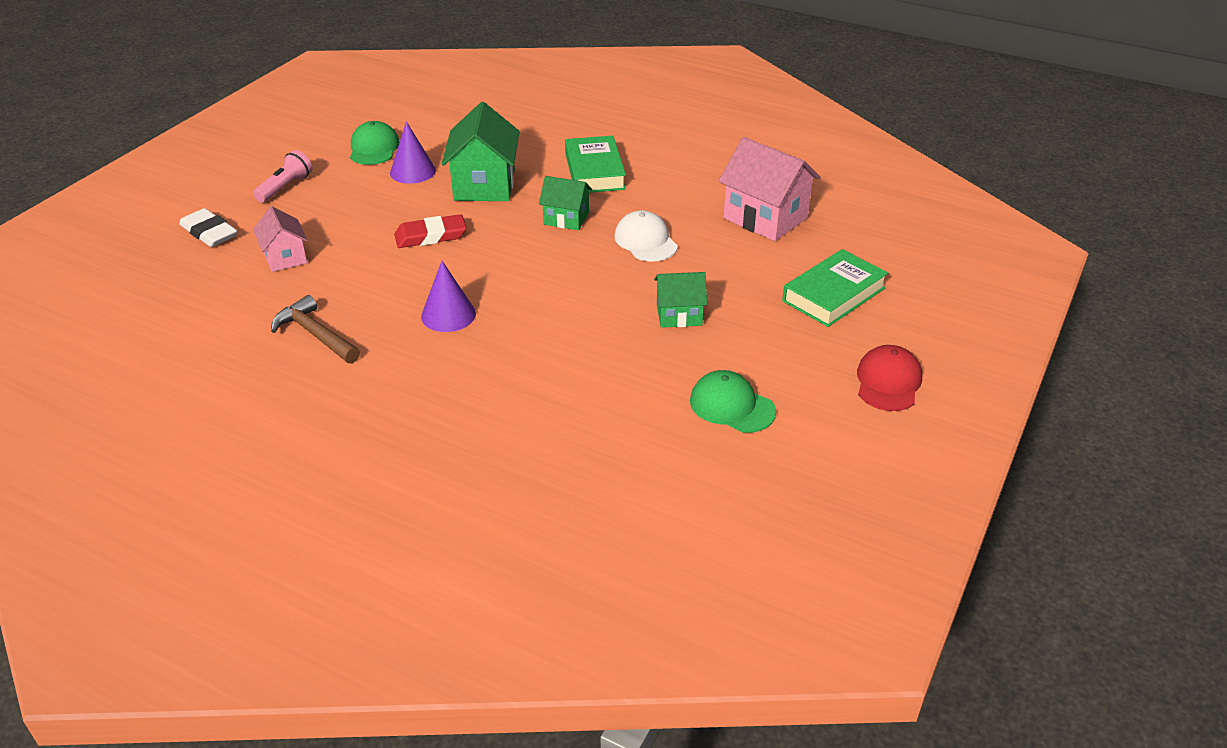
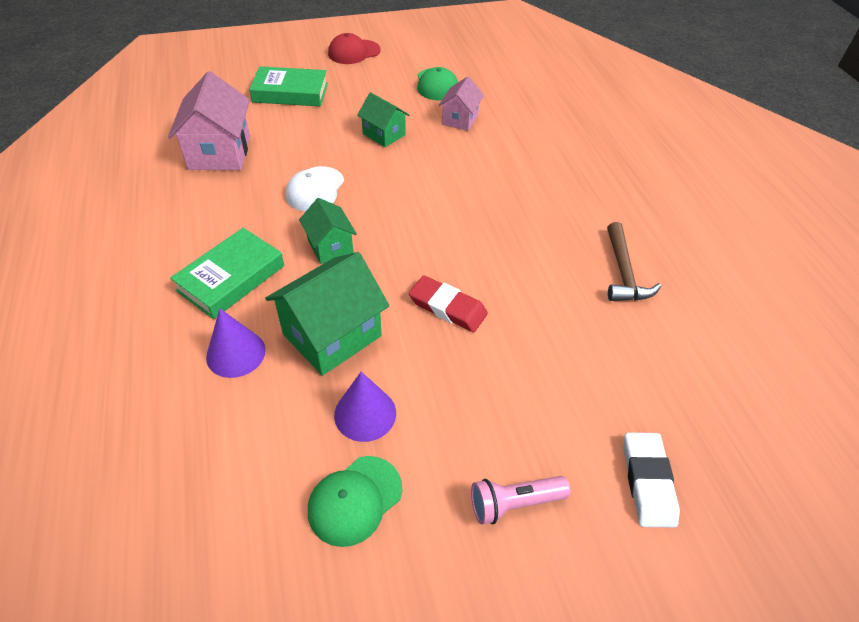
camera: 135 degrees left, 10 degrees up
(285, 257) = (592, 377): pink house -> pink house (460, 119)
(448, 315) = (515, 225): purple cone -> purple cone (236, 353)

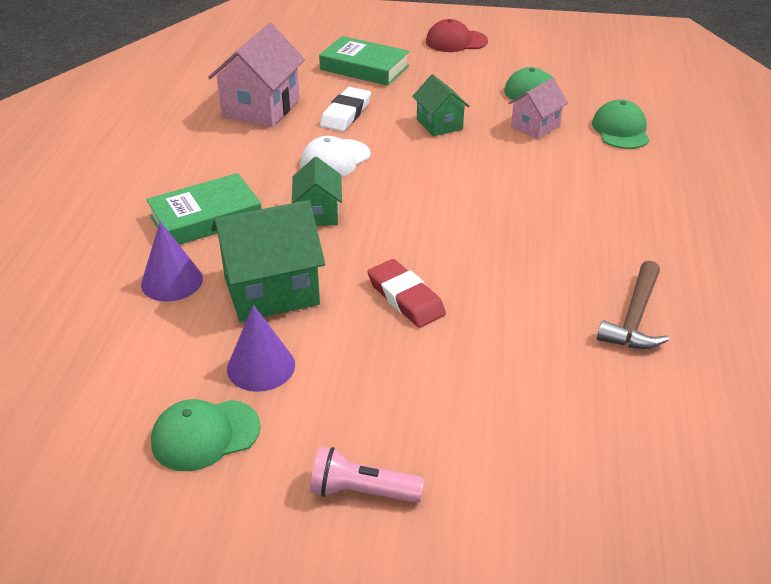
camera: 25 degrees right, 10 degrees down
(524, 108) = (620, 130): none -> green cap
(647, 481) = (525, 522): white eraser -> white eraser (346, 114)

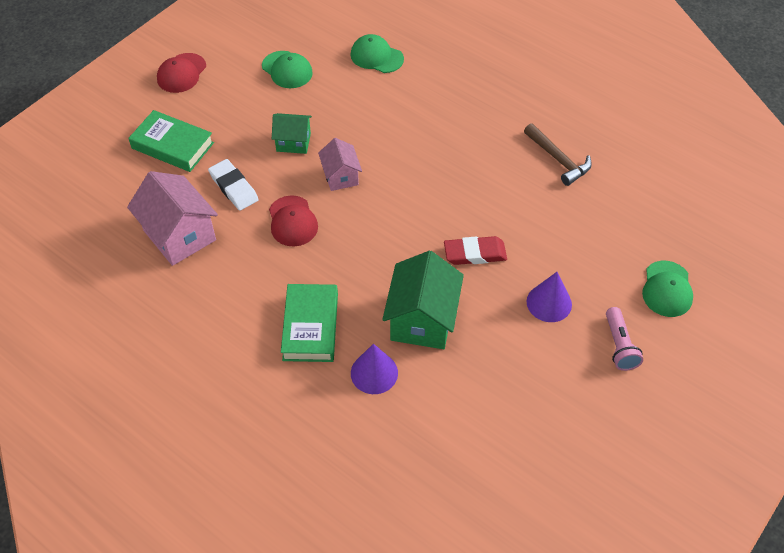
camera: 60 degrees left, 15 degrees up
(205, 435) = (537, 404): green cap -> green cap (667, 289)
(261, 366) = (493, 354): purple cone -> purple cone (549, 303)
(318, 213) = (353, 259): green house -> none
(335, 159) = (292, 221): white cap -> red cap
(361, 491) = (619, 346): pink flashlight -> pink flashlight turned 45 degrees counterclockwise
(364, 68) = (172, 145): green book -> green book turned 60 degrees clockwise
(535, 126) = (338, 94): pink house -> pink house (341, 176)

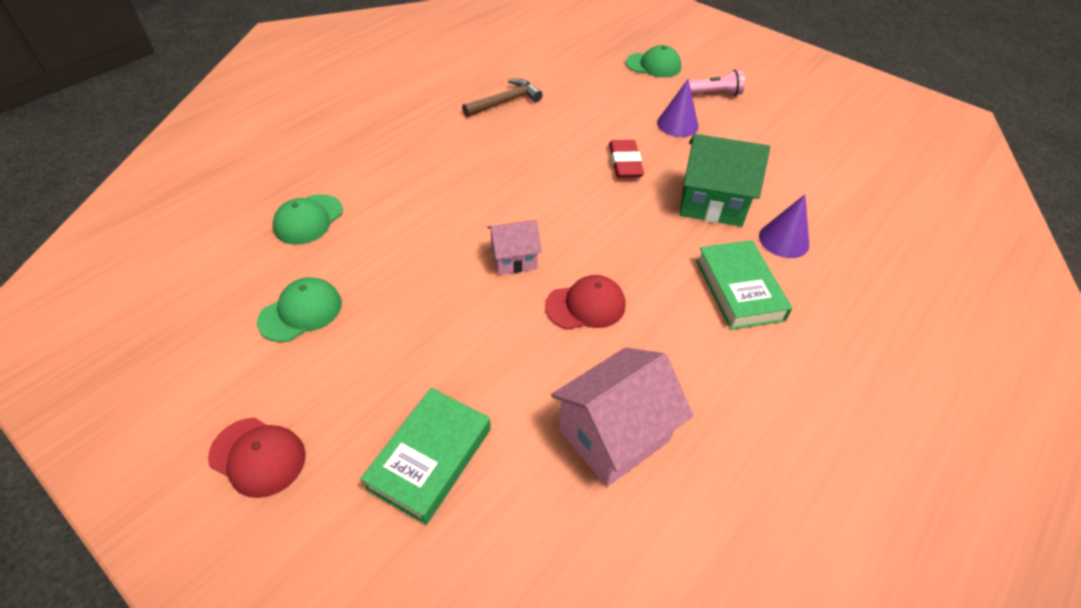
camera: 90 degrees left, 5 degrees down
(233, 187) = (525, 371): white eraser -> none
(293, 142) = (448, 304): green house -> none
(310, 326) = (739, 289): green book -> green book turned 75 degrees clockwise

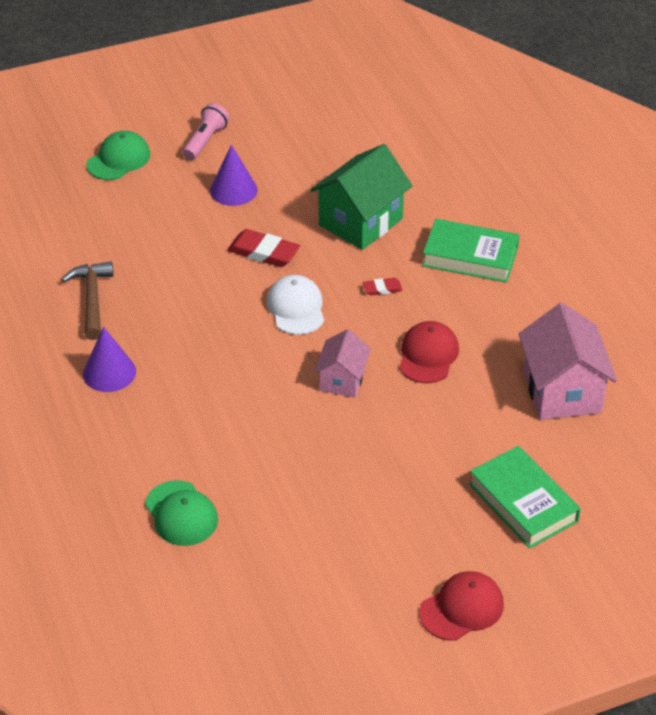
camera: 60 degrees left, 5 degrees down
(301, 312) = (313, 547): green cap -> none
(577, 201) = (296, 308): none -> white cap
(644, 244) = (382, 289): none -> red eraser
(784, 240) = (435, 202): purple cone -> purple cone (109, 372)

